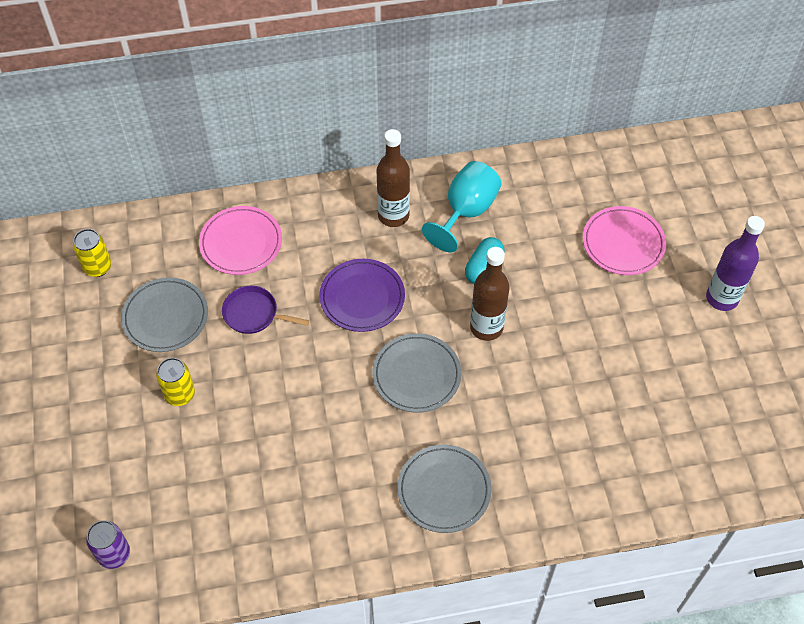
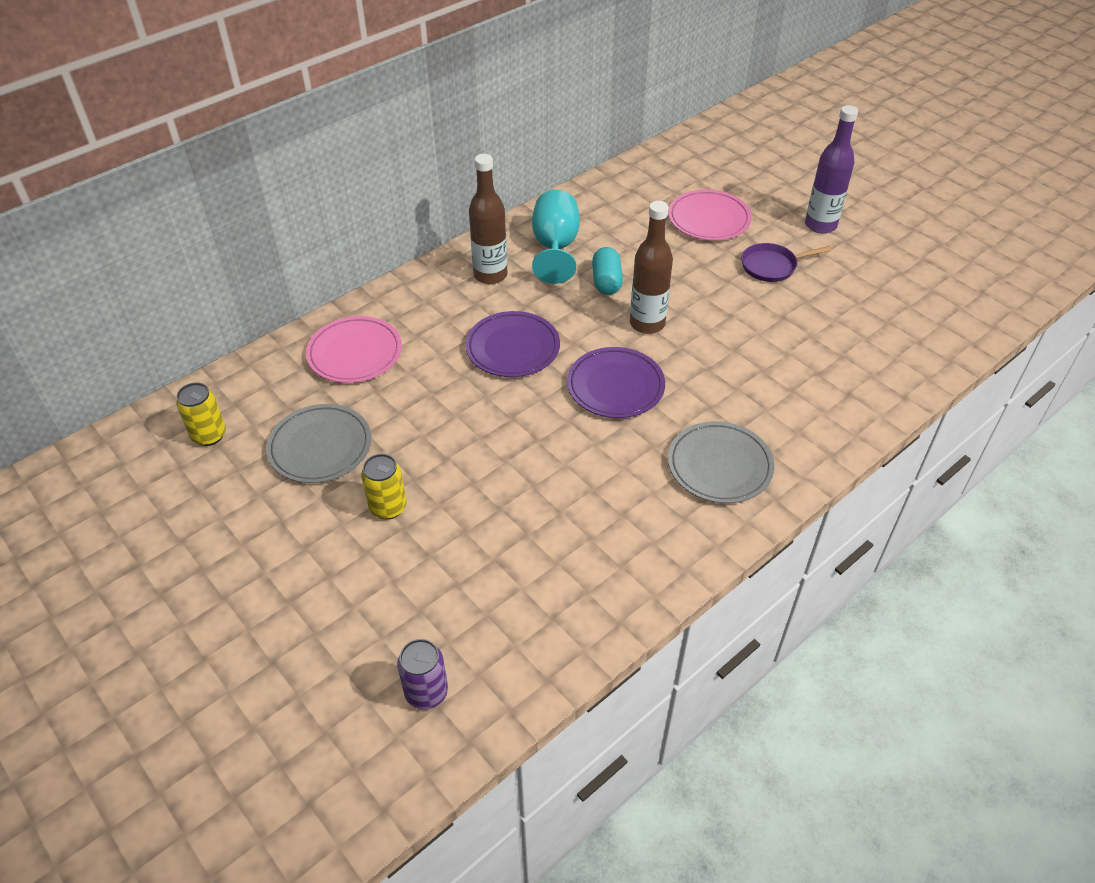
camera: 30 degrees left, 10 degrees down
(254, 314) = (414, 405): purple pan -> purple pan (771, 266)
(416, 375) = (615, 386): grey plate -> purple plate

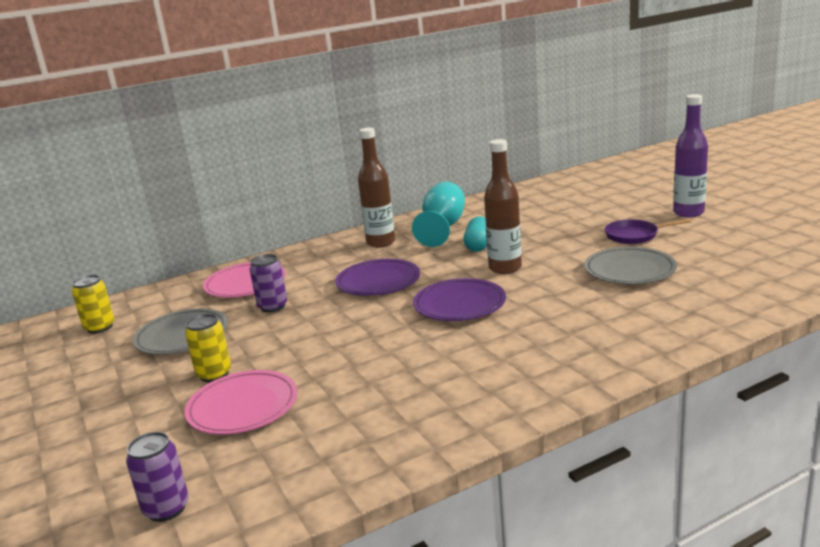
camera: 15 degrees right, 25 degrees down
(406, 394) = (273, 307): none -> purple can
(709, 219) = (584, 211): pink plate -> pink plate (243, 407)
(719, 465) = (541, 357): grey plate -> grey plate (629, 270)

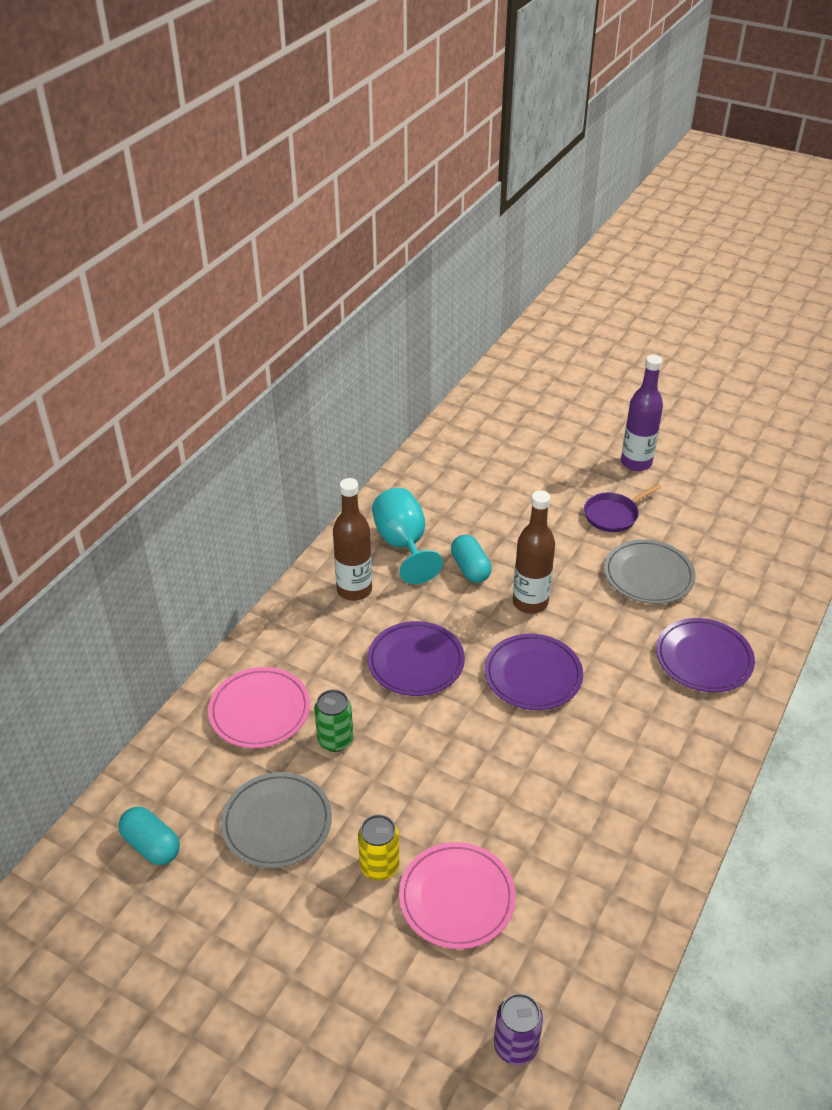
camera: 35 degrees left, 20 degrees up
(100, 327) = (151, 845): yellow can -> turquoise capsule
(273, 307) = (335, 740): purple can -> green can
(629, 324) = (703, 658): none -> purple plate

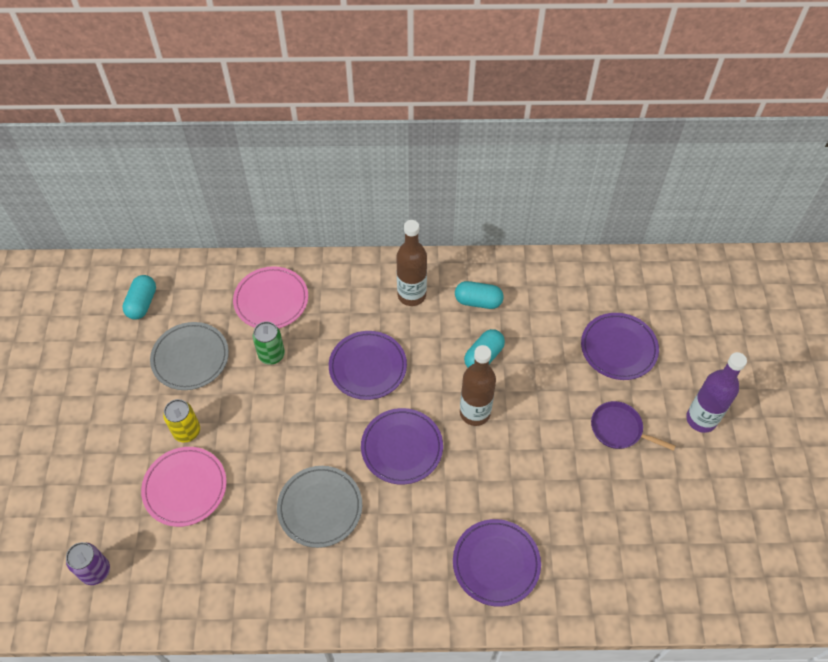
camera: 60 degrees right, 15 degrees up
(403, 545) = (478, 301): turquoise goblet -> turquoise capsule
(529, 477) = (618, 348): none -> purple plate
(648, 575) = (564, 485): grey plate -> grey plate (320, 507)

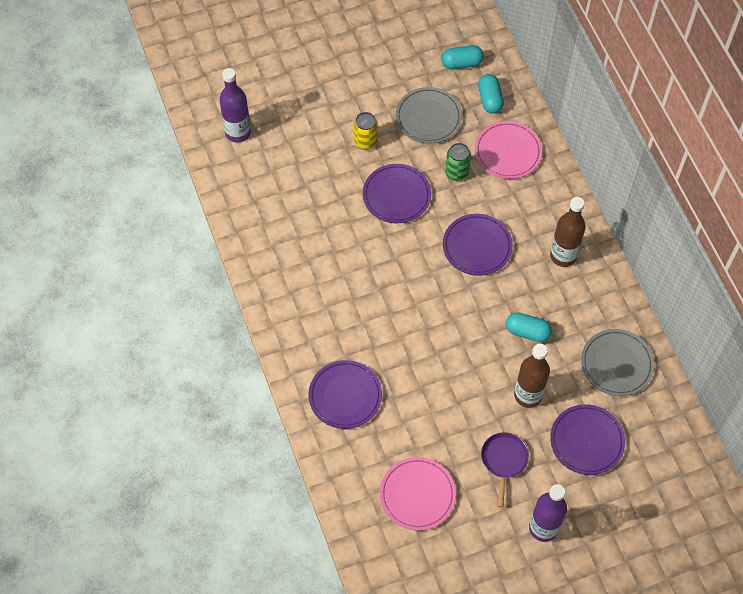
camera: 70 degrees right, 5 degrees up
(96, 571) = (238, 132): purple can -> purple bottle
(185, 488) = (320, 160): pink plate -> pink plate (417, 495)
(320, 507) = (341, 256): grey plate -> grey plate (616, 364)
(402, 447) = (415, 296): purple plate -> purple plate (396, 195)
(475, 413) = (470, 341): brown bottle -> brown bottle (528, 395)
(478, 301) = (582, 310): turquoise capsule -> turquoise capsule (490, 99)

